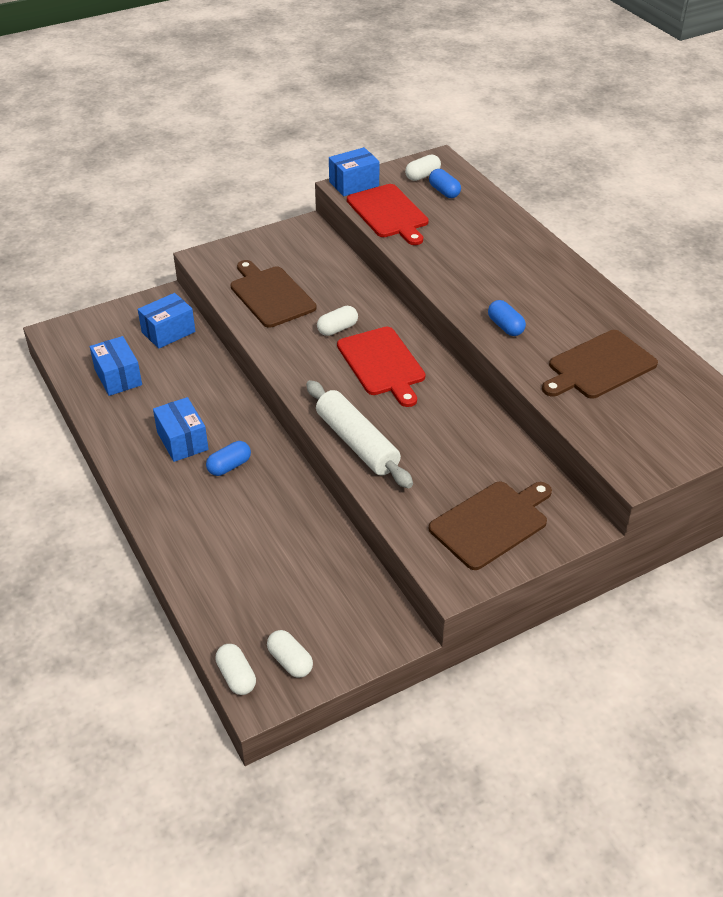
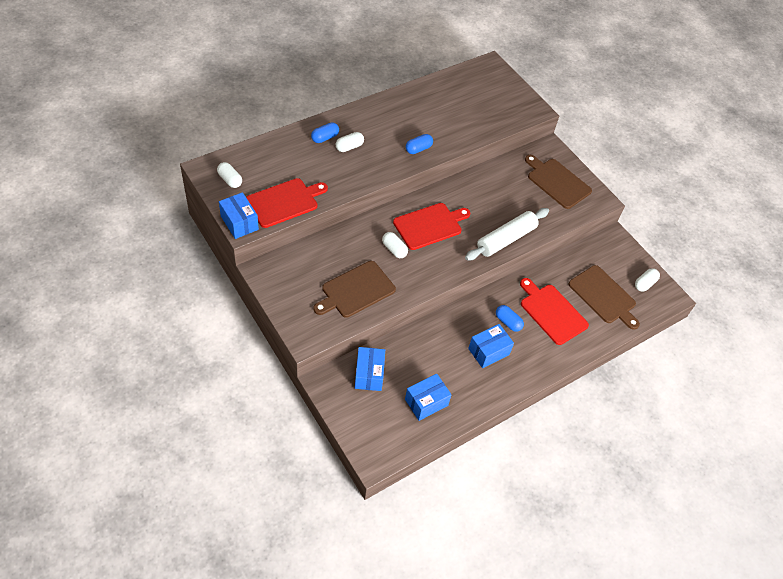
camera: 100 degrees left, 10 degrees up
(168, 332) = (369, 374): blue box -> blue box turned 45 degrees clockwise
(236, 676) = (661, 307): white capsule -> white capsule (349, 147)
(241, 519) = (551, 312): none -> red cutting board
(444, 191) = (254, 168): blue capsule -> blue capsule (325, 138)
(599, 366) = (451, 112): brown cutting board -> brown cutting board (604, 296)

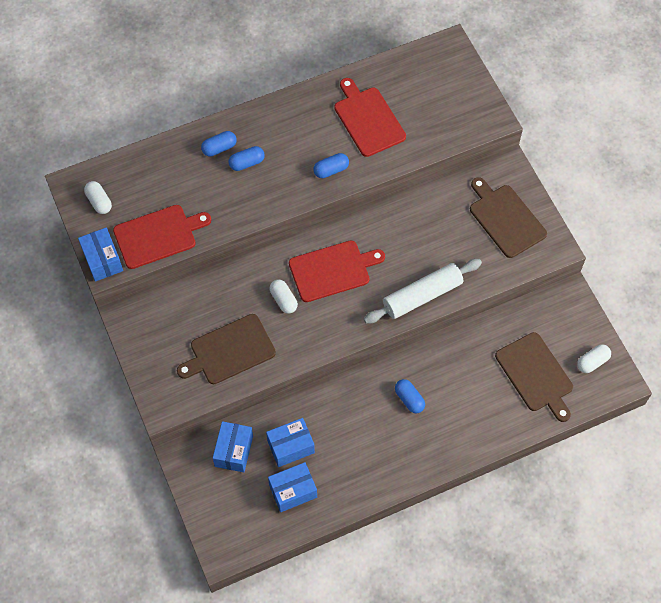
camera: 15 degrees right, 10 degrees up
(349, 147) = (247, 163): white capsule -> blue capsule
(488, 351) = (378, 435): blue box -> blue box (290, 447)
(551, 312) = (465, 391): red cutting board -> red cutting board (368, 119)

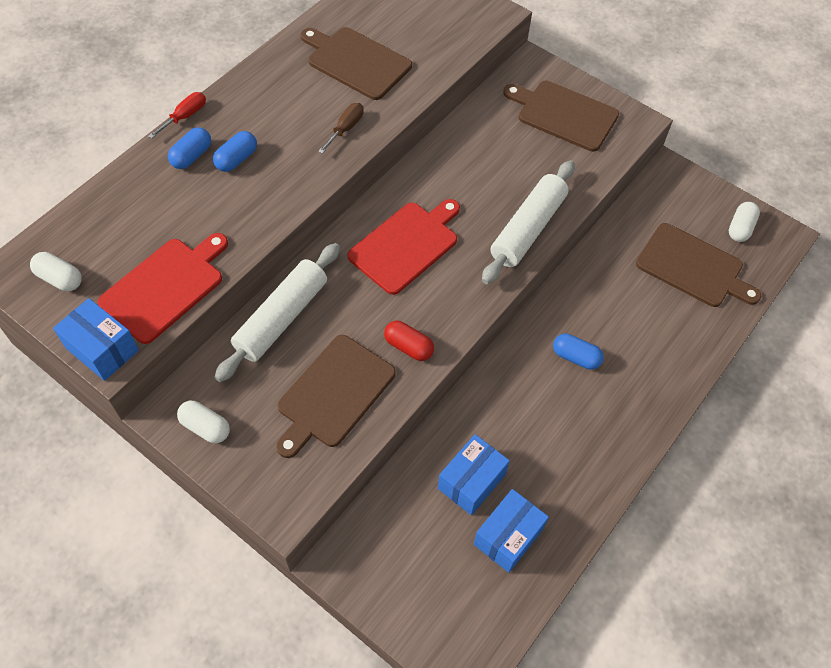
camera: 30 degrees left, 5 degrees down
(224, 285) = (281, 318): none -> white rolling pin
(230, 115) = (185, 116): none -> red screwdriver
(234, 451) = (402, 523): blue box -> none
(283, 300) = (367, 303): white capsule -> white capsule (205, 427)
(293, 342) = (408, 347): none -> red capsule
(331, 170) = (346, 128): blue capsule -> brown screwdriver
(368, 119) = (356, 62): red cutting board -> brown cutting board

